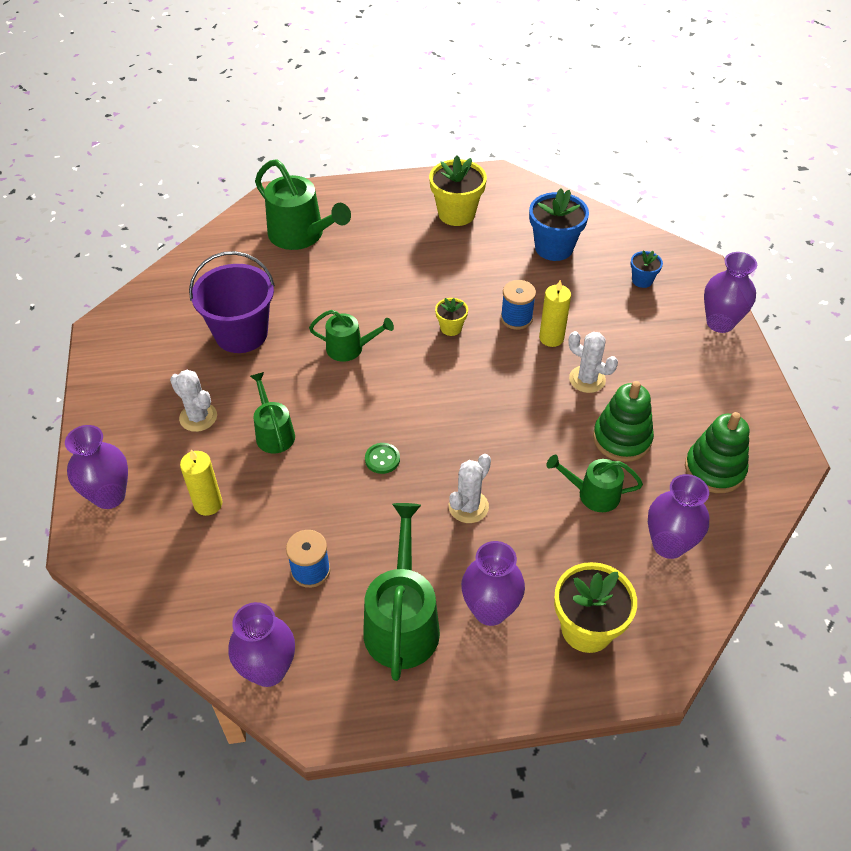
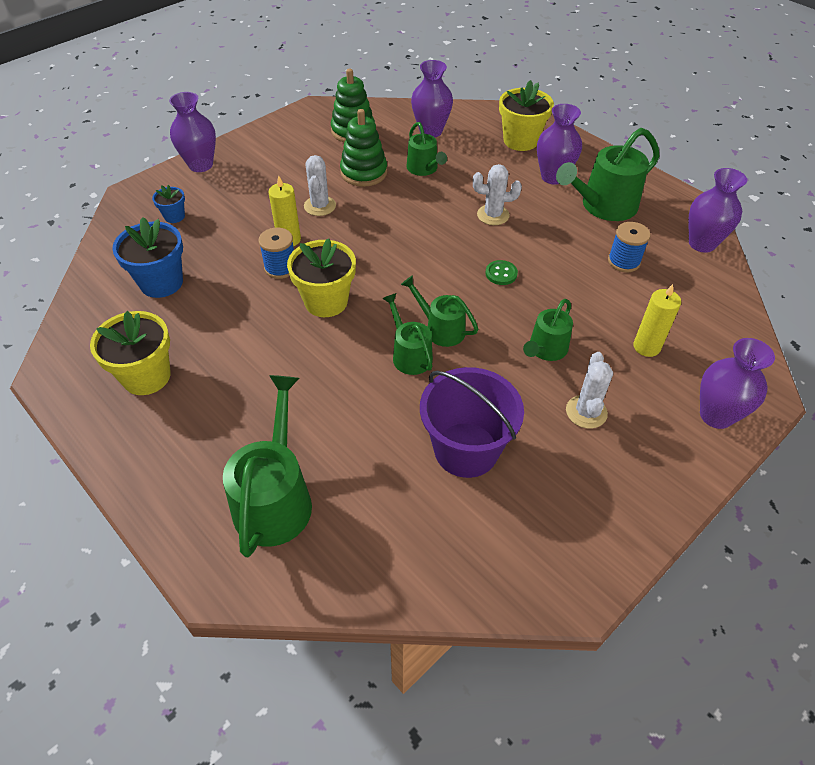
camera: 125 degrees left, 0 degrees up
(357, 380) = (441, 329): none -> green watering can
(451, 328) = (326, 301): yellow flower pot -> yellow flower pot, size x1.91

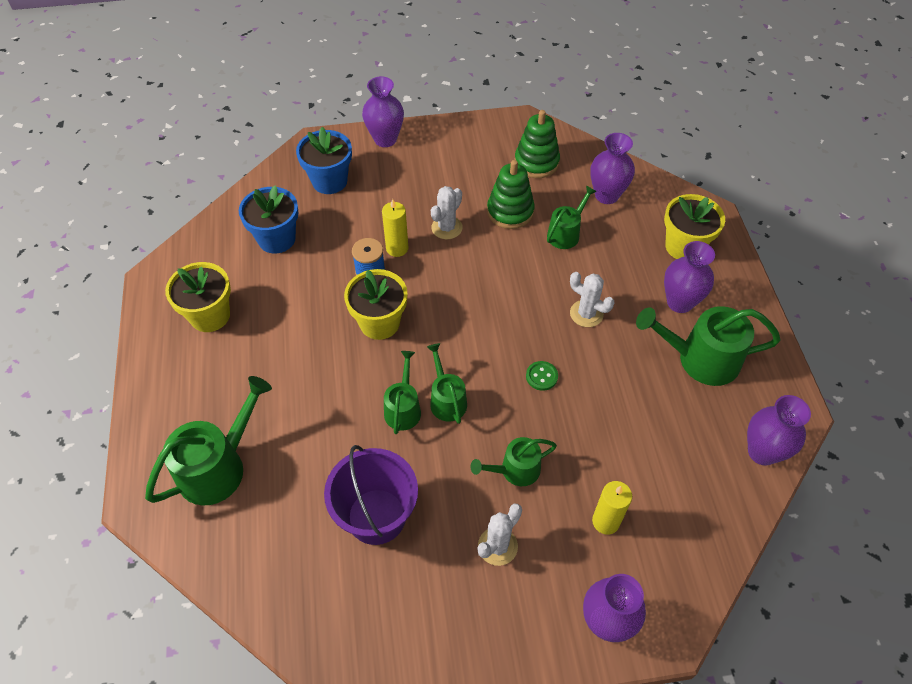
camera: 35 degrees right, 5 degrees up
(174, 216) = (329, 181): blue flower pot -> blue flower pot, size x1.91
(424, 169) = (566, 233): green watering can -> green watering can turned 150 degrees counterclockwise
(623, 261) = (665, 427): blue spool -> none

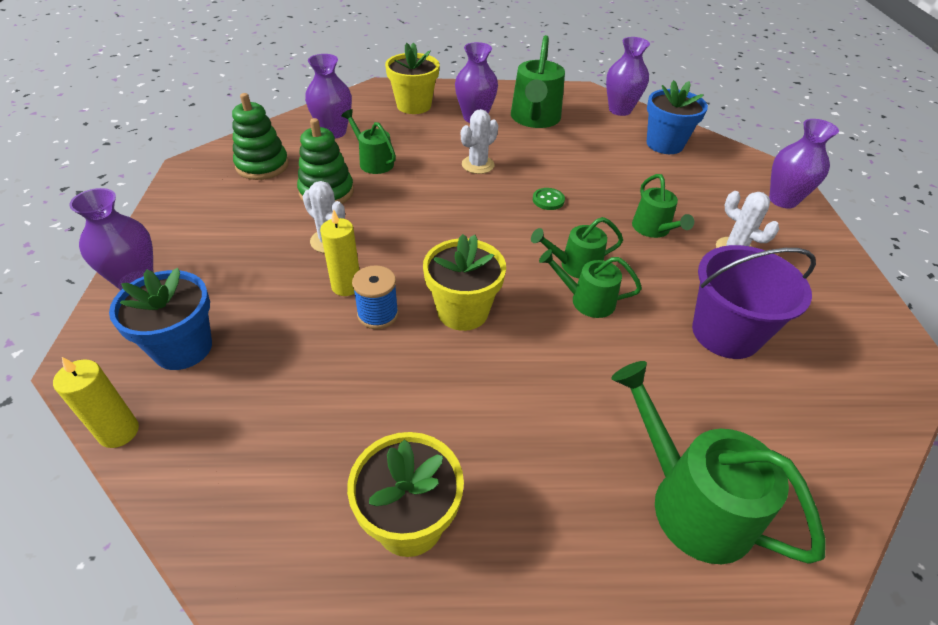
camera: 85 degrees left, 10 degrees down
(276, 239) = (274, 420): blue flower pot -> blue flower pot (664, 144)
(606, 521) = (694, 187): yellow candle -> yellow candle (119, 432)

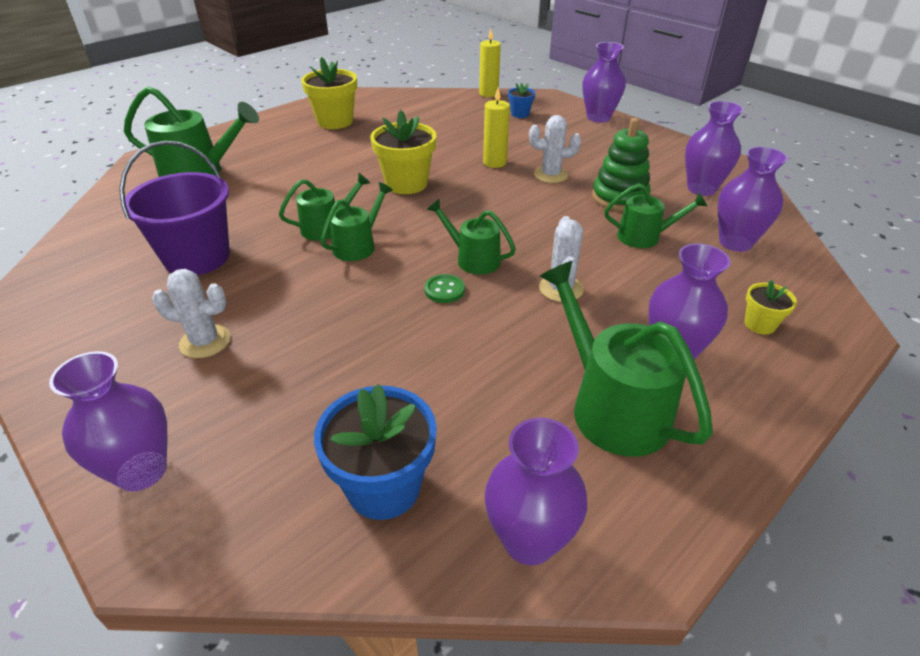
camera: 140 degrees right, 5 degrees down
(183, 348) = (520, 114): blue flower pot -> blue flower pot, size x0.52
(262, 165) = (701, 189): green stacking toy -> purple vase
(378, 314) = (454, 161): blue spool -> none
(414, 105) = (759, 324): yellow flower pot -> yellow flower pot, size x0.52
(653, 229) = (310, 317): green watering can -> green watering can (473, 259)

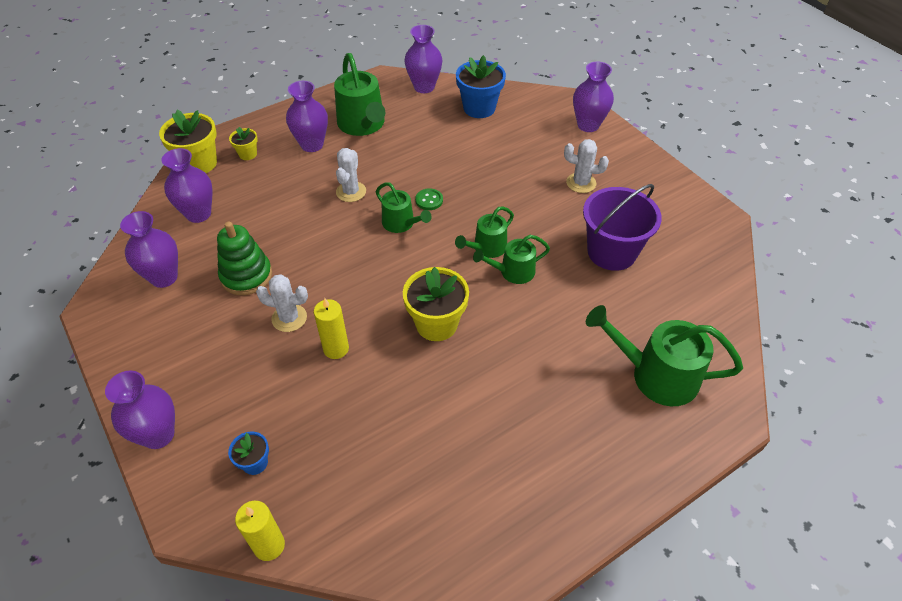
camera: 170 degrees left, 10 degrees up
(335, 121) = (513, 481): yellow flower pot -> yellow flower pot (199, 163)
(644, 237) = (261, 228): green watering can -> none

